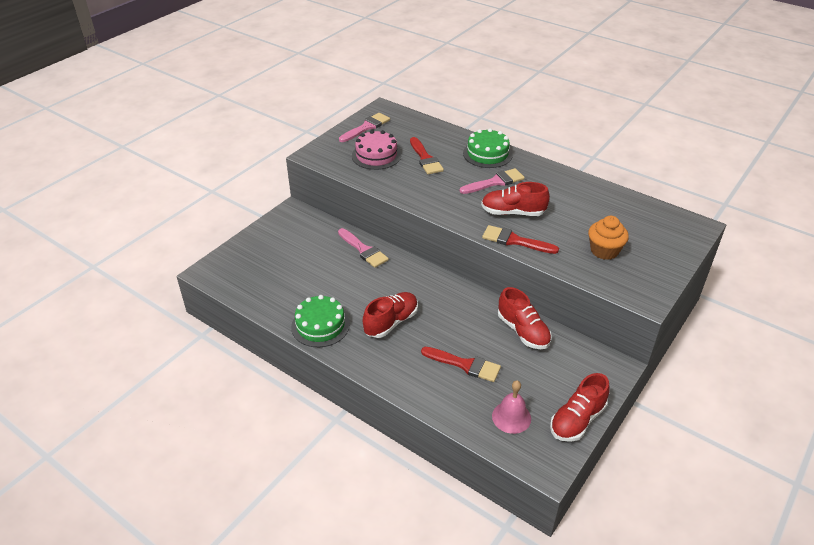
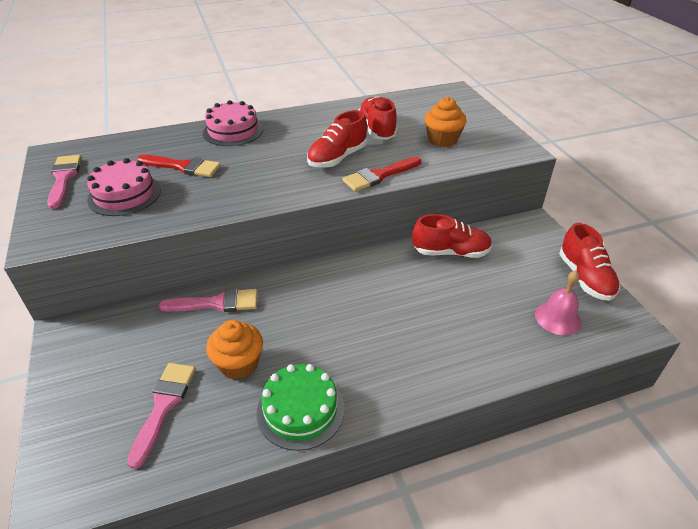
camera: 55 degrees left, 0 degrees up
(329, 284) = (239, 364): none -> orange cupcake
(391, 322) = (355, 339): red shoe -> red shoe (377, 129)
(465, 365) = (465, 314): red brush -> none
(487, 154) = (233, 131): green cake -> pink cake
(495, 182) = (280, 146): pink brush -> pink brush (164, 406)

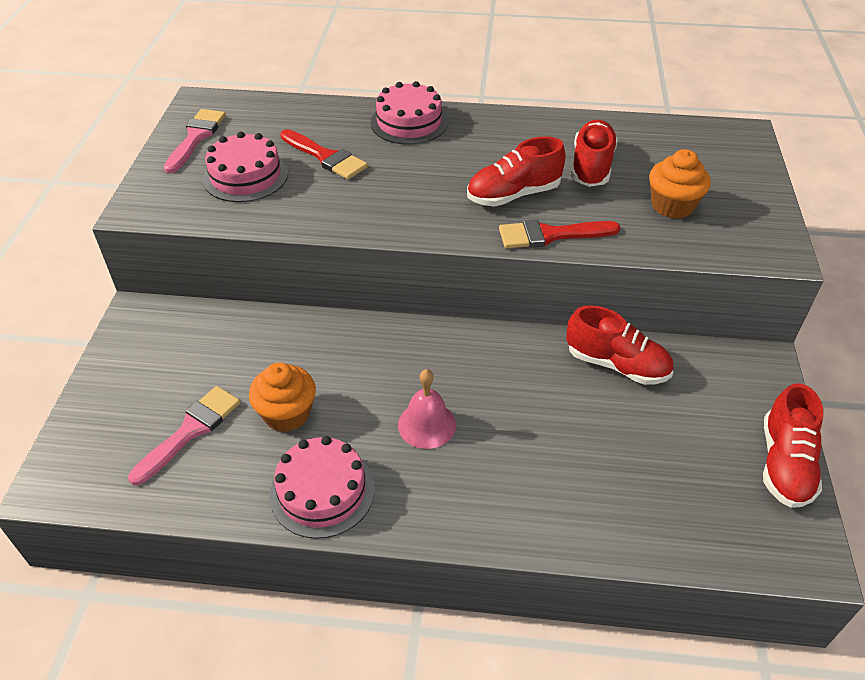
camera: 25 degrees right, 5 degrees up
(216, 303) = (301, 334): pink brush -> none
(300, 410) = (322, 491): green cake -> pink cake
(557, 318) = (704, 503): pink bell -> pink bell (426, 424)

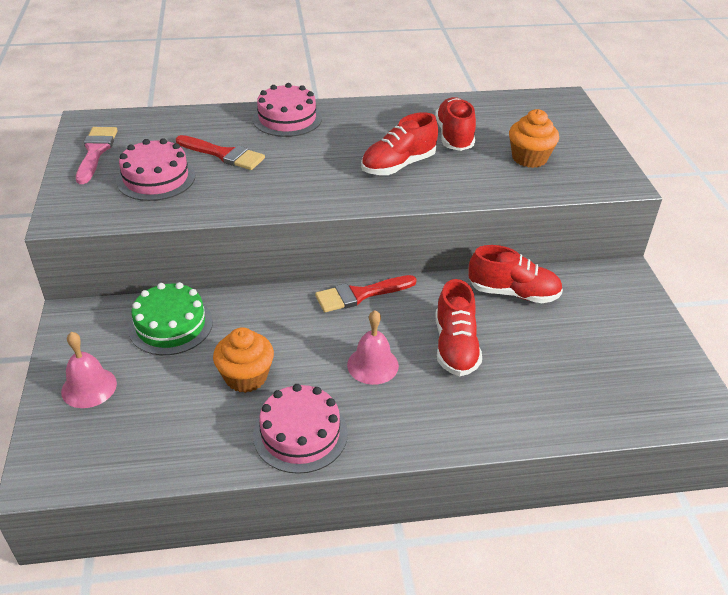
camera: 15 degrees left, 5 degrees down
(127, 396) = (89, 387): none -> pink bell
(190, 431) = (161, 406): pink brush -> none
(229, 340) = (171, 325): none -> green cake
(550, 235) = (440, 192): red brush -> red brush (360, 294)
(784, 464) = (666, 345): red shoe -> red shoe (455, 347)

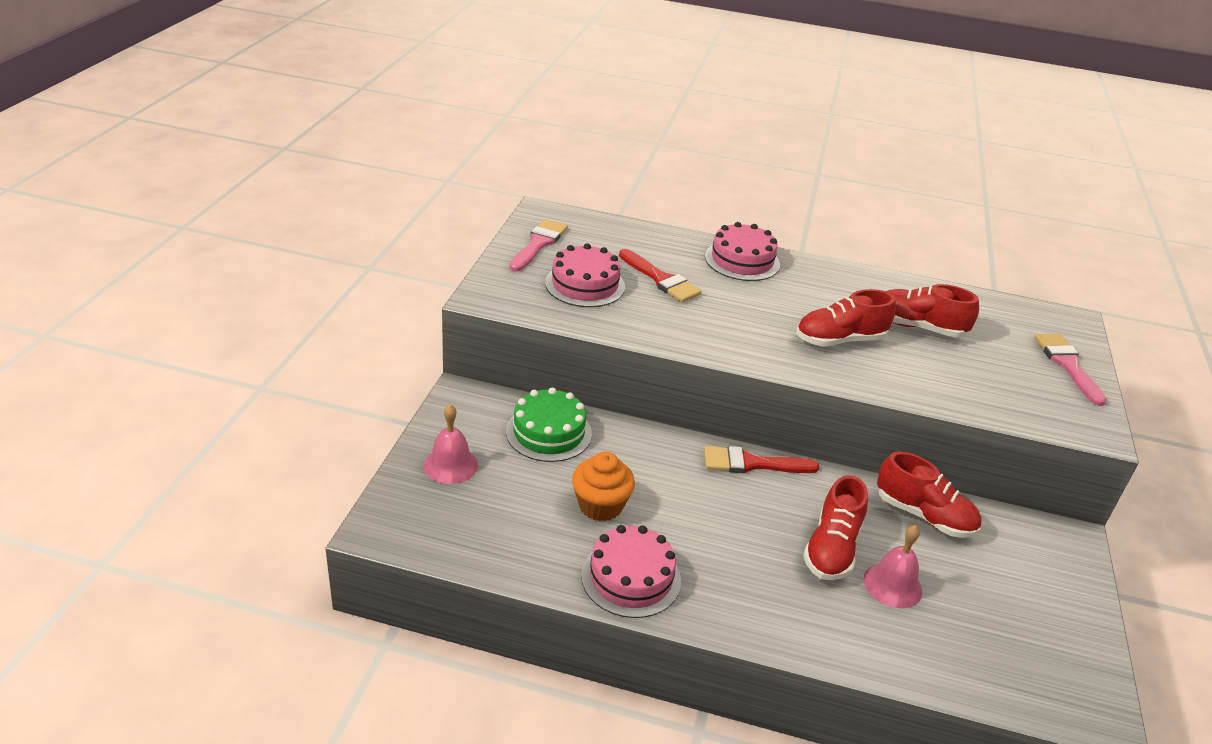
camera: 20 degrees right, 5 degrees down
(372, 365) = (734, 537): pink bell -> pink bell (892, 585)
(454, 136) = (917, 327): red shoe -> red shoe turned 90 degrees counterclockwise
(529, 158) = (995, 374): orange cupcake -> none
(577, 135) = (1067, 365): none -> pink brush

